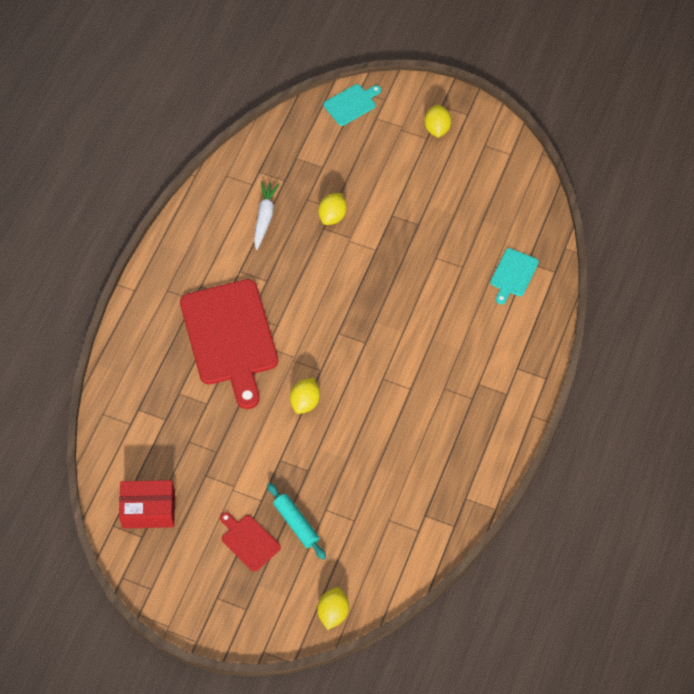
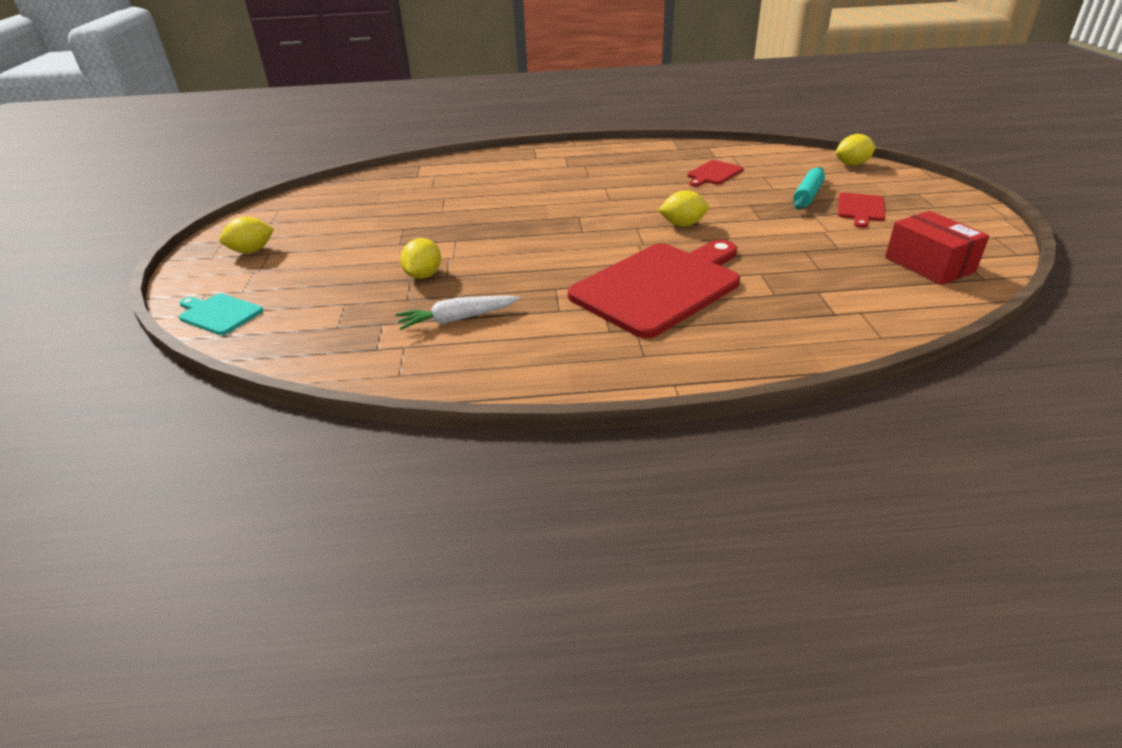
camera: 115 degrees left, 25 degrees down
(332, 216) = (423, 275): yellow lemon -> yellow lemon turned 75 degrees counterclockwise
(385, 486) = (713, 174): none -> red cutting board
(513, 274) = (436, 178): turquoise cutting board -> none

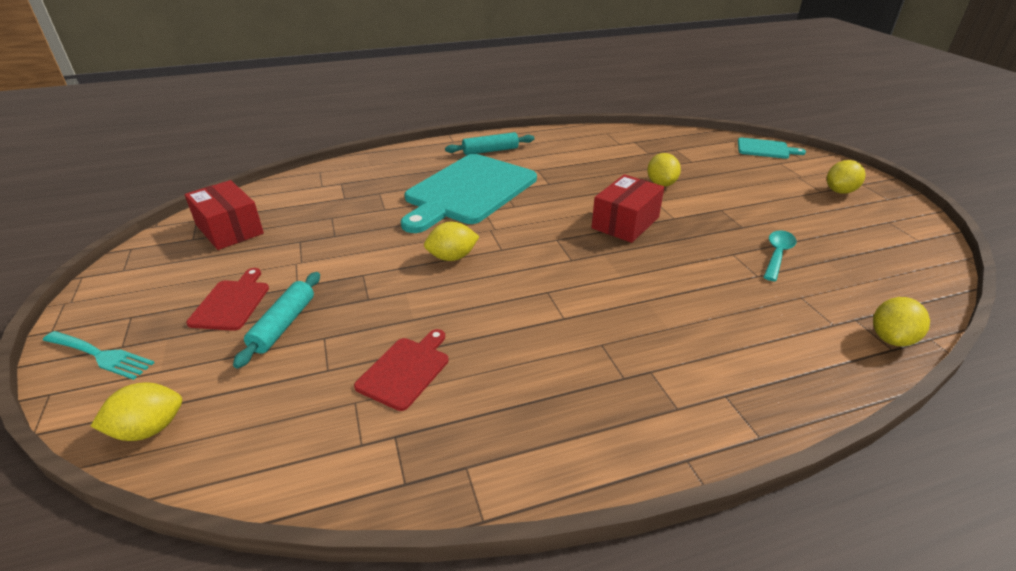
camera: 165 degrees right, 0 degrees up
(408, 208) = (777, 254): none -> turquoise spoon
(412, 168) = (891, 338): none -> yellow lemon
(457, 319) = (602, 159): white carrot -> none
(506, 239) = (625, 223): none -> red box
(614, 352) = (490, 151): none -> turquoise rolling pin
(659, 286) = (468, 191): red cutting board -> turquoise cutting board
(926, 190) = (101, 355): none -> turquoise fork

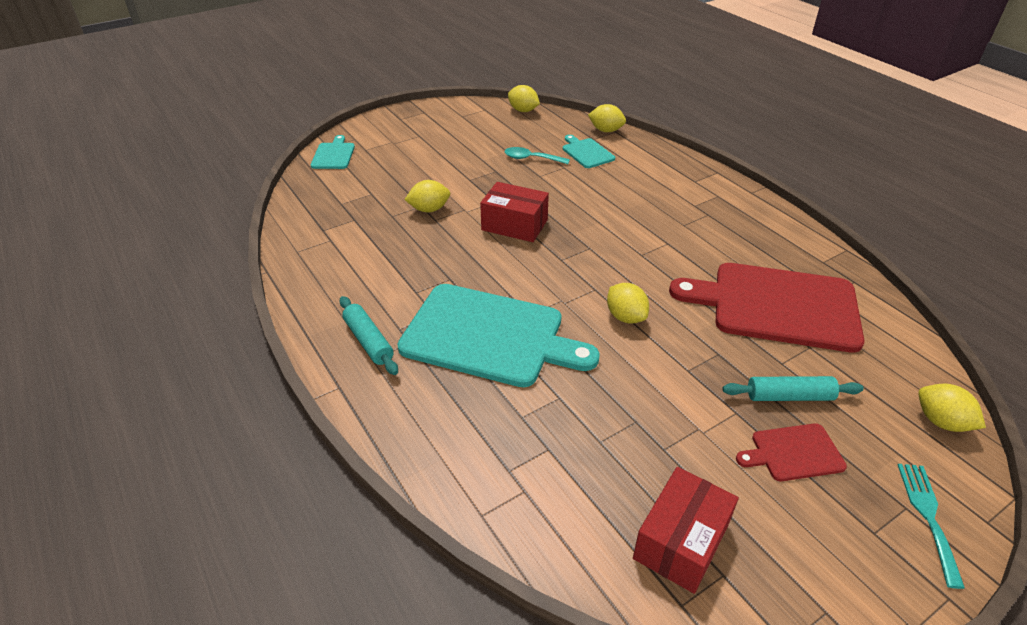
camera: 105 degrees left, 5 degrees up
(405, 370) = (777, 306): red cutting board -> red cutting board, size x2.18
(805, 303) = (587, 152): none -> turquoise cutting board
(839, 191) = (417, 128): yellow lemon -> yellow lemon (523, 110)

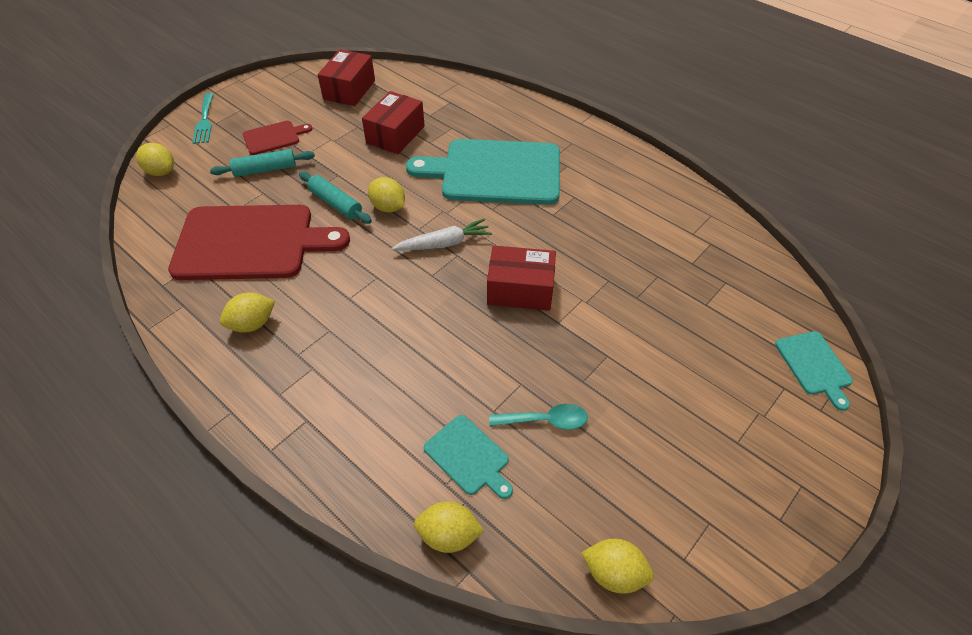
camera: 165 degrees right, 10 degrees up
(369, 341) = (583, 153): turquoise rolling pin -> turquoise rolling pin (335, 203)
(429, 209) = (624, 293): yellow lemon -> yellow lemon (252, 324)
(572, 271) = (444, 243): none -> white carrot
(606, 420) = (395, 135): none -> red box

